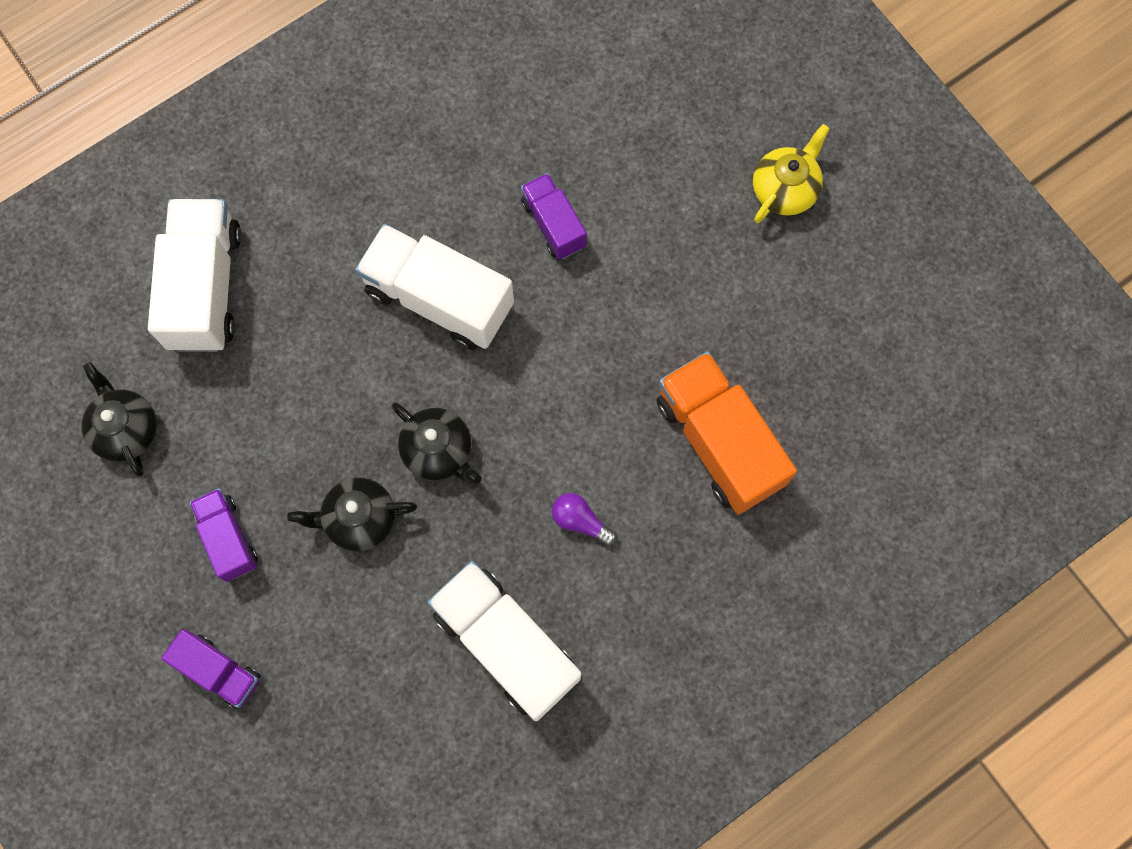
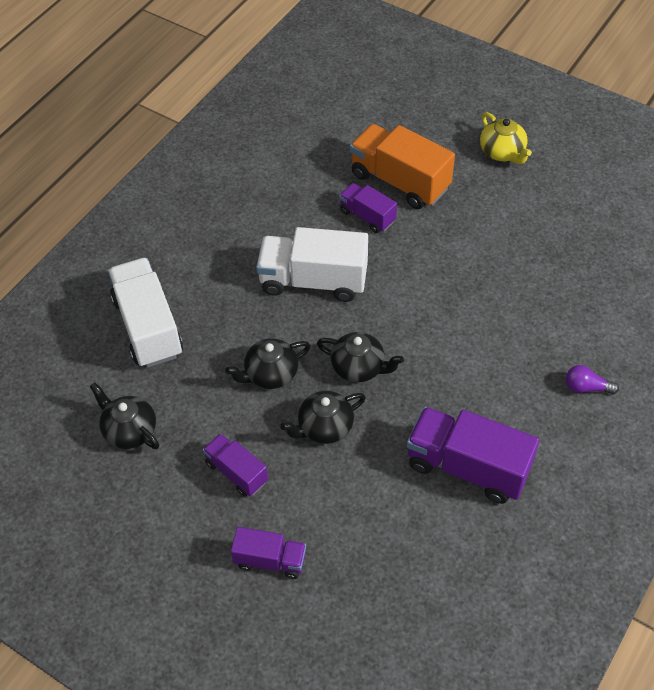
camera: 20 degrees left, 20 degrees down
(326, 417) = (270, 374): none -> black teapot
(506, 644) = (467, 467): white truck -> purple truck
(580, 521) = (477, 375): purple light bulb -> purple light bulb (586, 387)
(719, 442) = (541, 299): orange truck -> orange truck (400, 181)
(785, 189) = (502, 152): yellow teapot -> yellow teapot turned 135 degrees clockwise

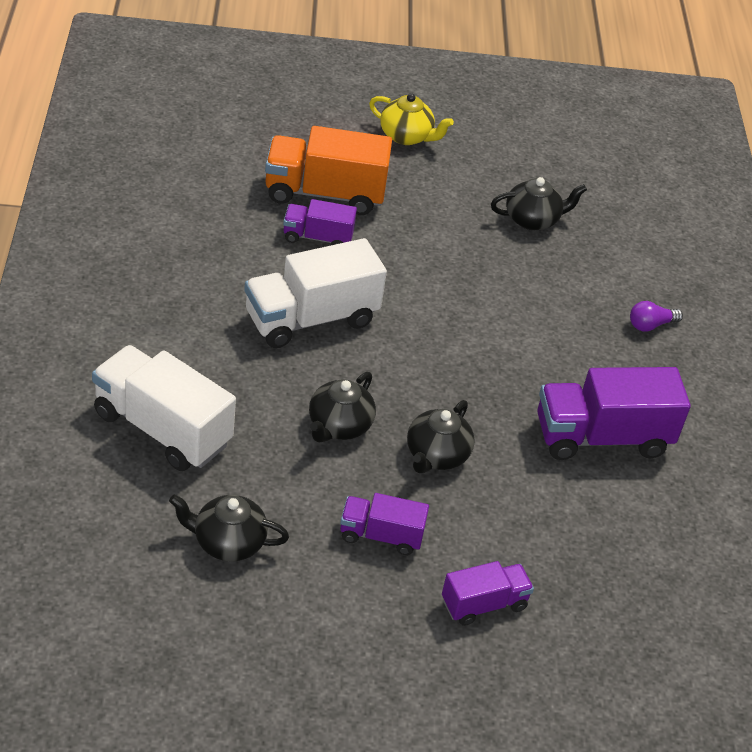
camera: 40 degrees left, 10 degrees down
(359, 367) = (425, 385): black teapot -> black teapot (533, 219)

